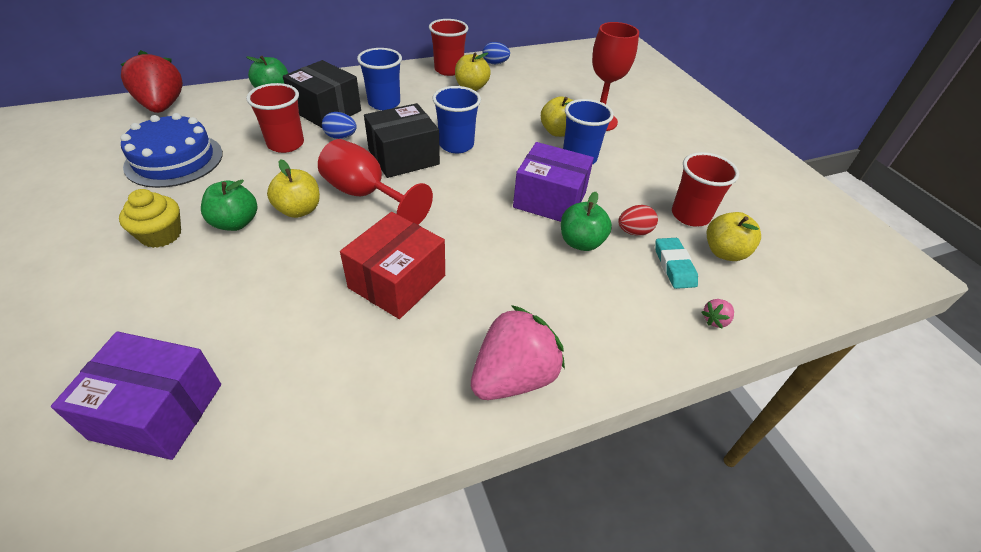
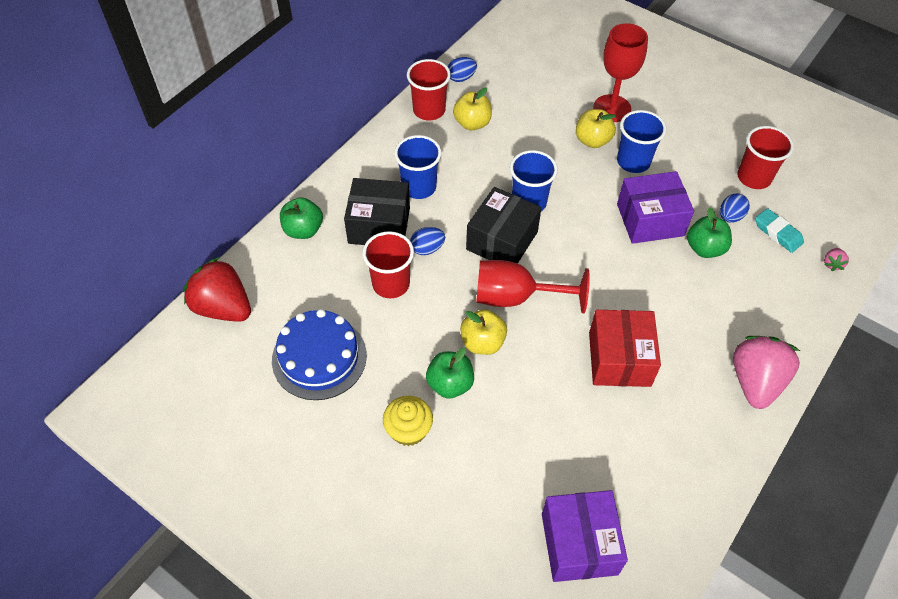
camera: 30 degrees left, 10 degrees up
(157, 411) = (579, 543): purple box -> purple box turned 75 degrees counterclockwise
(634, 232) = (730, 216): red egg -> blue egg
(724, 252) = (798, 200): yellow apple -> none

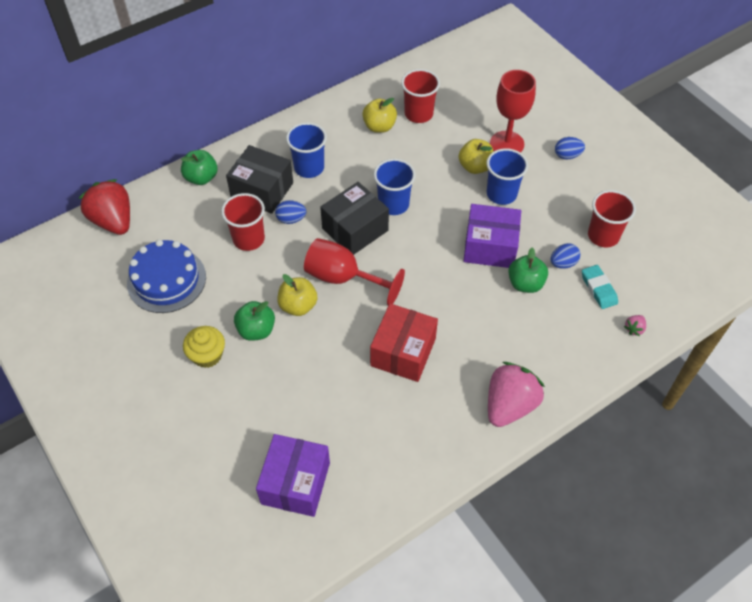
camera: 20 degrees right, 0 degrees up
(429, 110) = (349, 107): red cup -> red cup (418, 114)
(461, 78) = (389, 86): blue egg -> blue egg (567, 155)

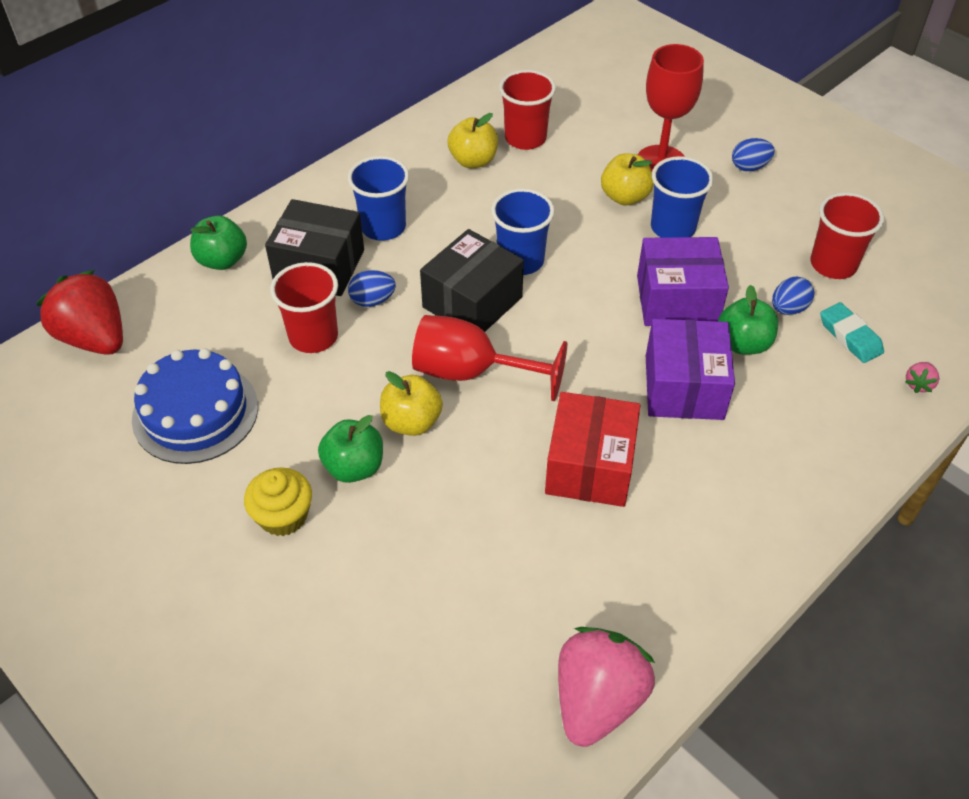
camera: 10 degrees left, 5 degrees down
(295, 483) = (471, 695): purple box -> purple box (684, 387)
(509, 405) = (772, 520): pink strawberry -> pink strawberry (597, 700)

